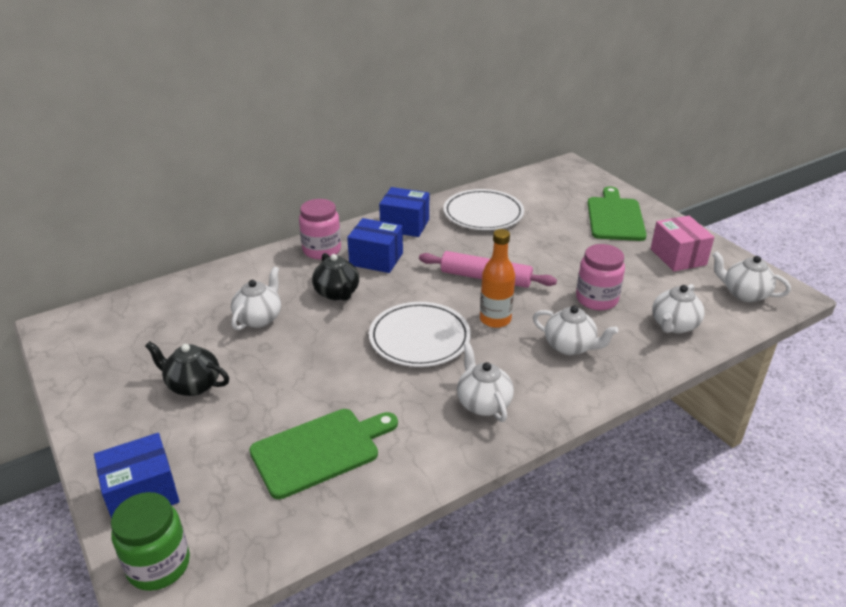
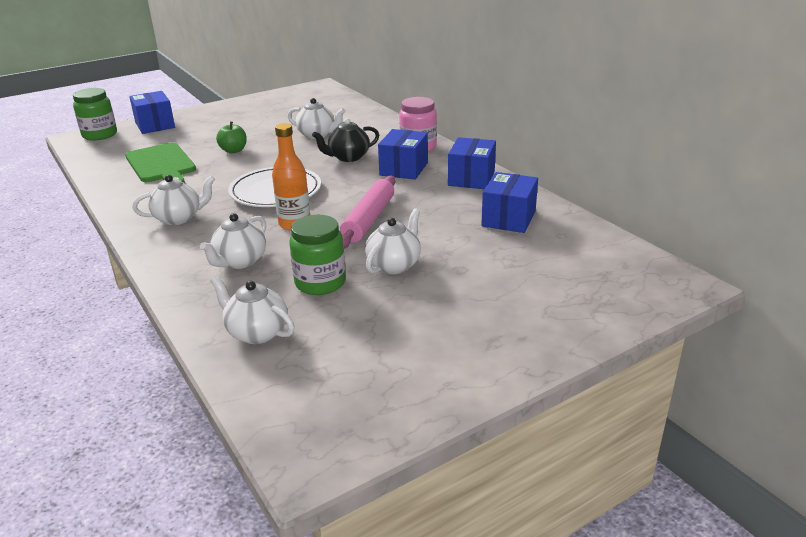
camera: 90 degrees right, 5 degrees down
(193, 385) = (246, 125): black teapot -> none
(289, 385) = (234, 150): none -> green apple
(483, 213) = (508, 218): white plate -> blue box
(596, 299) = (320, 283): pink jar -> green jar
(615, 217) = (526, 313): green cutting board -> none
(678, 257) = (417, 358): pink box -> none
(744, 294) = (315, 409): white teapot -> white teapot (394, 265)

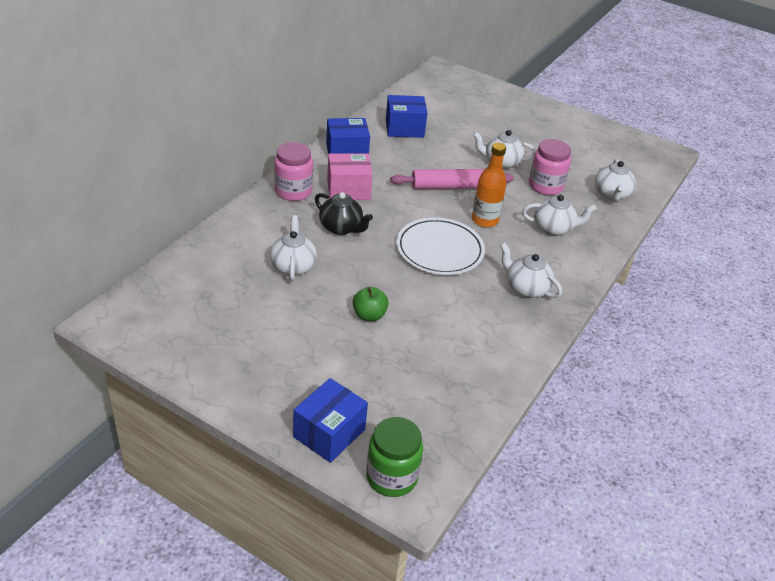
camera: 120 degrees left, 10 degrees up
(161, 164) = (437, 358): green cutting board -> none
(320, 283) = (545, 186): green jar -> pink jar
(404, 169) = (348, 189): blue box -> pink box

